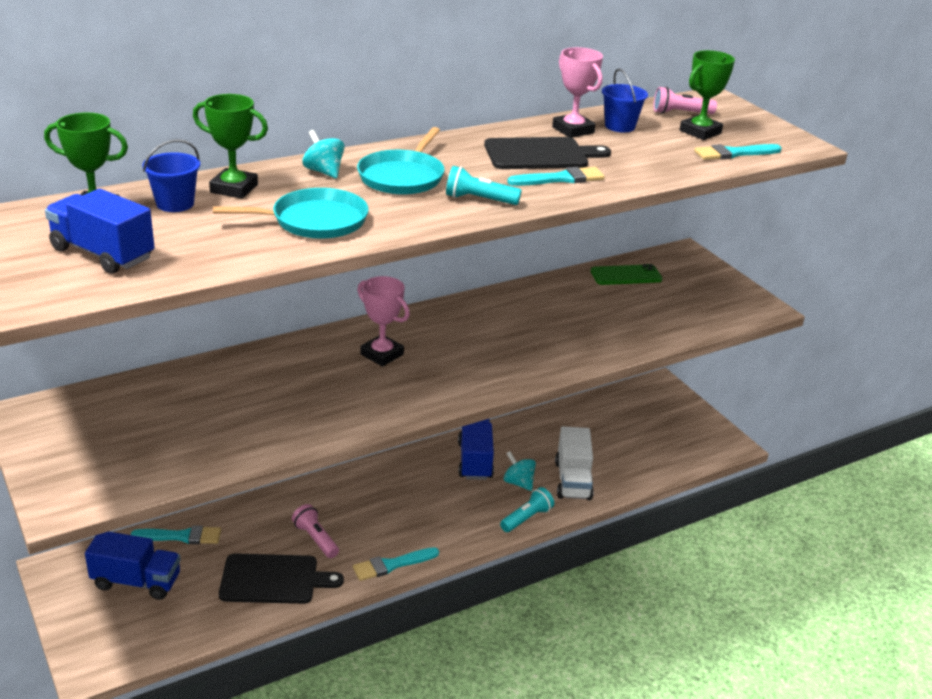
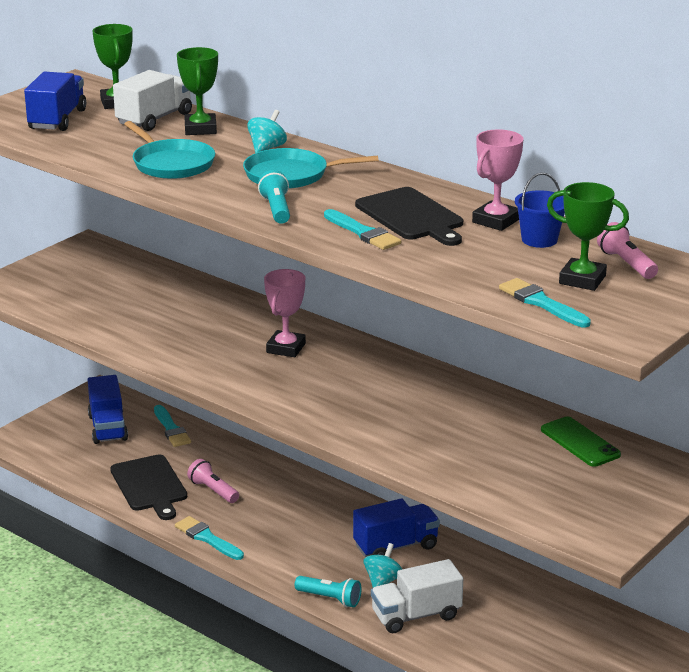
camera: 70 degrees right, 5 degrees down
(175, 204) = (154, 119): blue bucket -> white truck
(315, 539) = (213, 491): pink flashlight -> pink flashlight turned 75 degrees counterclockwise

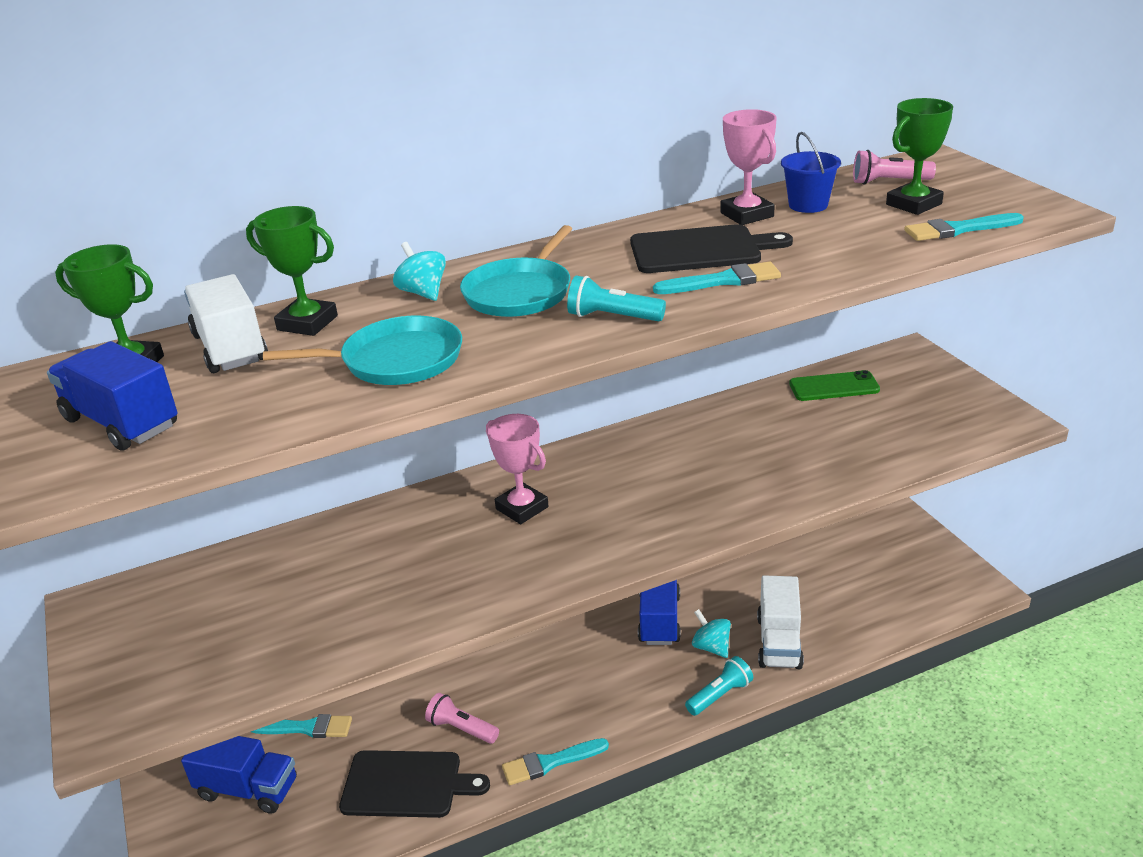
camera: 60 degrees left, 5 degrees up
(213, 491) = (461, 729): pink flashlight -> pink flashlight turned 45 degrees clockwise

